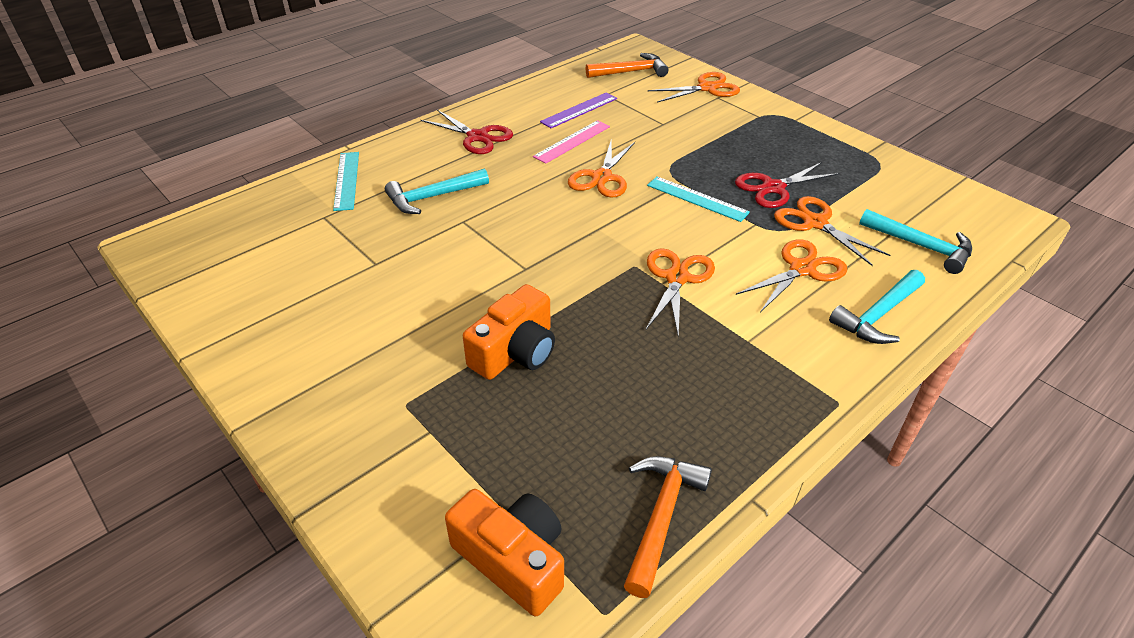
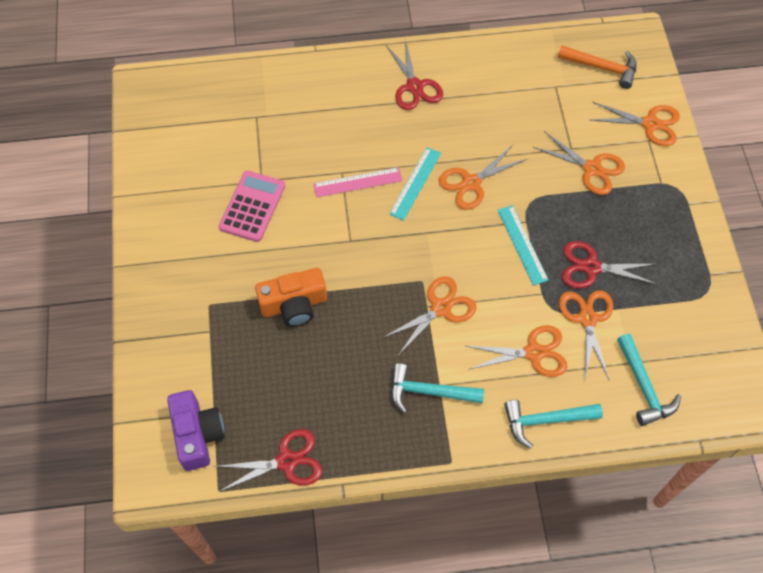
camera: 35 degrees right, 20 degrees up
(346, 180) = (292, 86): turquoise ruler -> turquoise ruler (415, 183)
(383, 289) = (252, 206): none -> pink calculator
(433, 197) = (338, 136): turquoise hammer -> turquoise hammer (429, 391)
(513, 559) = (197, 434): orange camera -> purple camera
(572, 141) = (481, 130): pink ruler -> pink ruler (357, 182)
(579, 110) = (517, 96): purple ruler -> none
(661, 517) = (287, 461): orange hammer -> red scissors
(695, 129) = (592, 169): none -> orange scissors

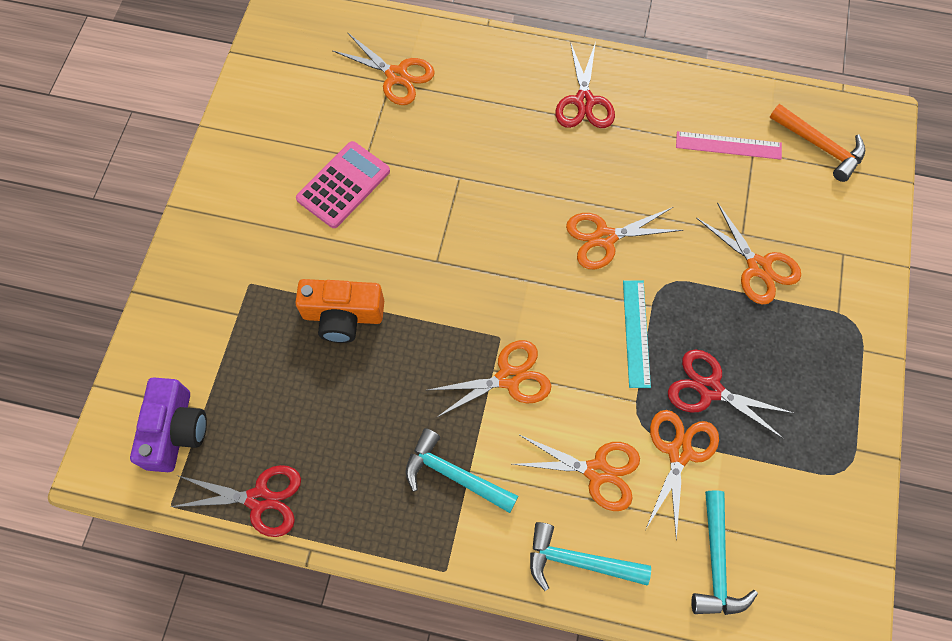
camera: 20 degrees right, 5 degrees up
(357, 182) = (473, 194): pink ruler -> pink ruler (728, 145)
(415, 183) = (539, 217): turquoise ruler -> none
(650, 124) = (853, 234): orange scissors -> orange scissors (396, 76)

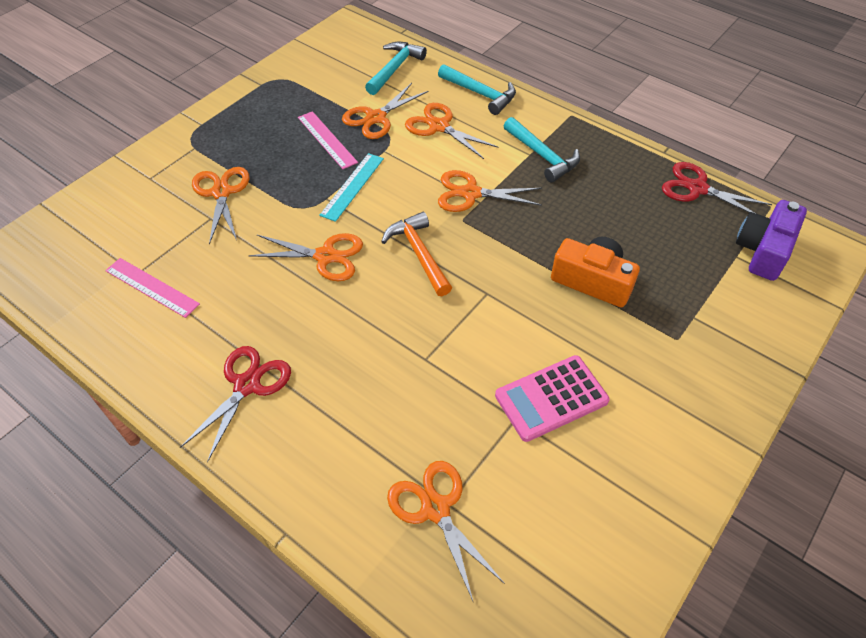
camera: 155 degrees left, 15 degrees down
(710, 389) = (327, 140): red scissors -> pink ruler
(819, 146) = (77, 256): orange hammer -> orange hammer (419, 254)

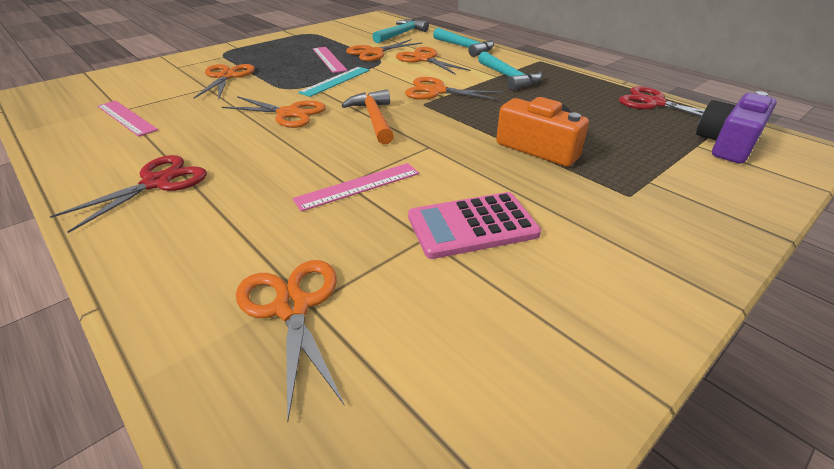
camera: 10 degrees right, 15 degrees down
(438, 362) = (358, 186): none -> pink ruler

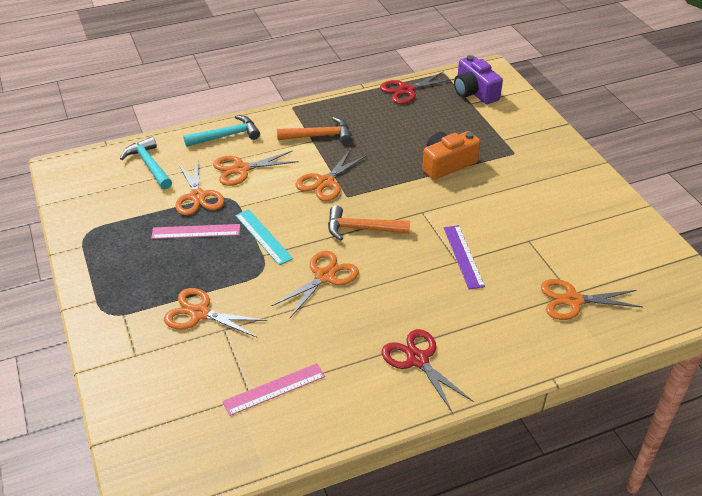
camera: 70 degrees left, 5 degrees up
(358, 186) = (463, 256): pink ruler -> purple ruler
(472, 226) = (523, 220): pink calculator -> none
(508, 77) = (319, 136): turquoise hammer -> orange hammer

